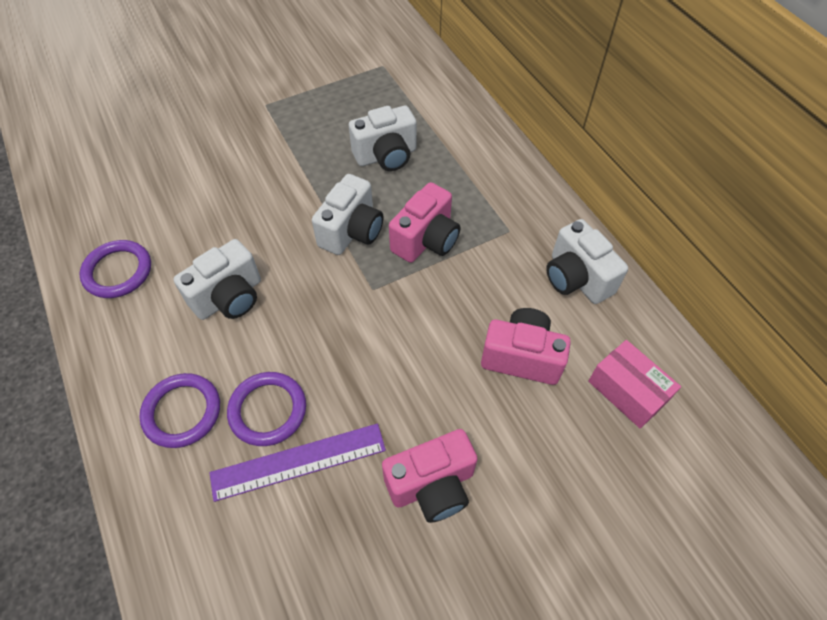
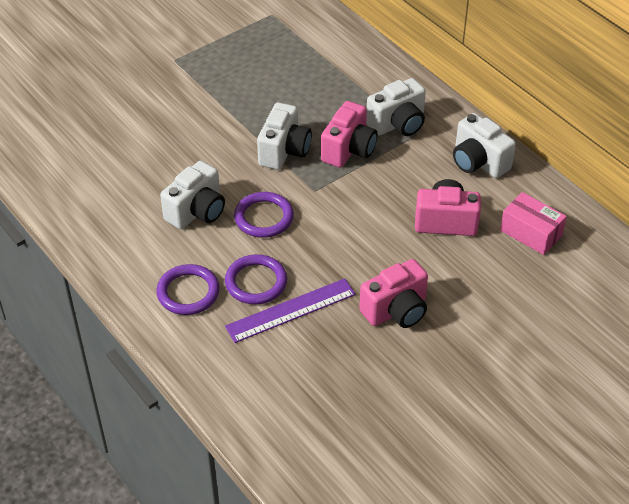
camera: 10 degrees left, 10 degrees down
(118, 271) = (94, 205): purple ring -> purple ring (264, 217)
(386, 156) = (297, 89): white camera -> white camera (398, 124)

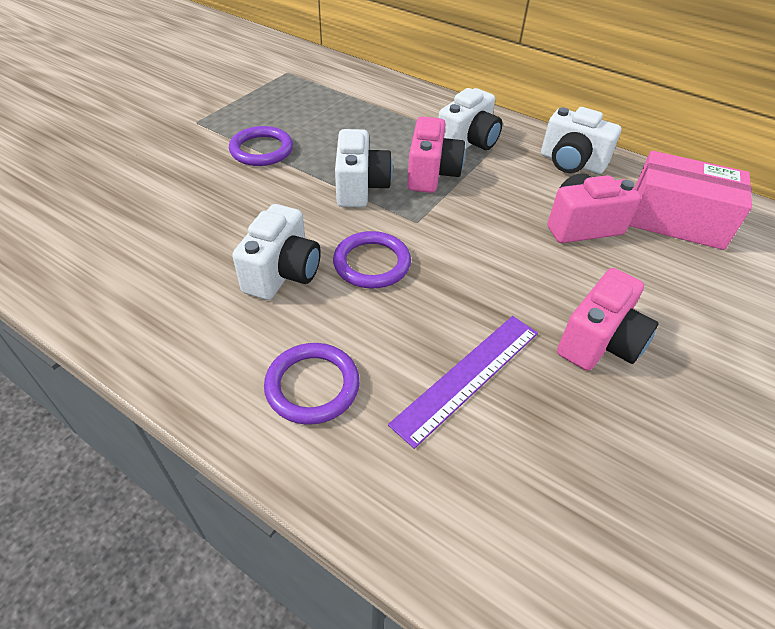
camera: 20 degrees left, 0 degrees up
(256, 282) = (401, 348): purple ring -> purple ring (261, 150)
(531, 233) = (676, 220): pink box -> pink box, size x1.51

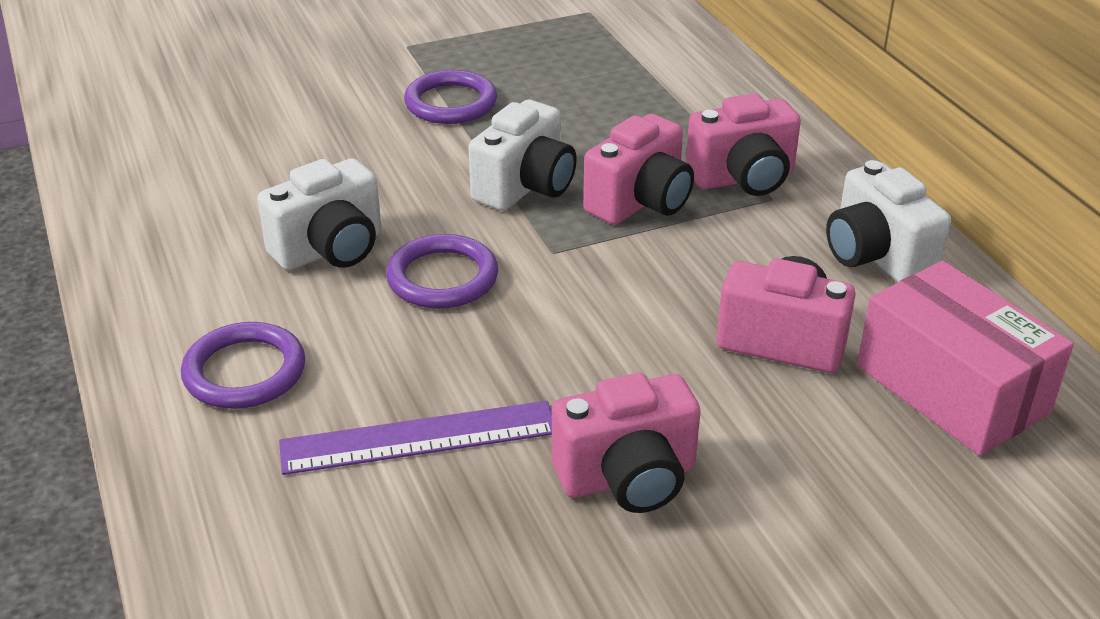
camera: 35 degrees right, 10 degrees down
(468, 143) = (743, 179): white camera -> pink camera

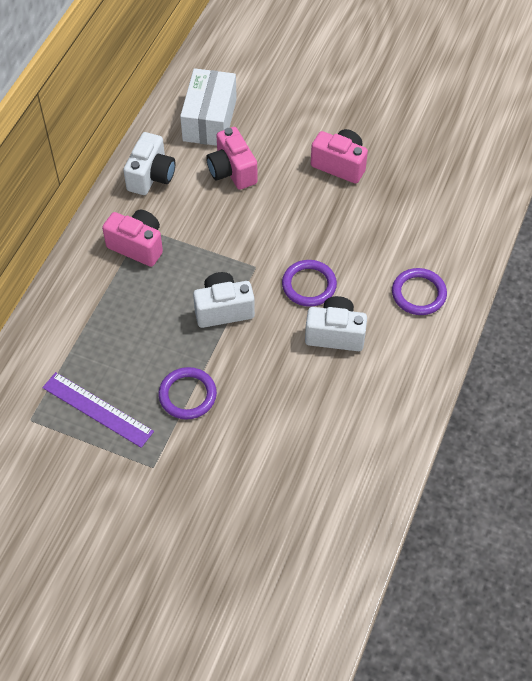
camera: 135 degrees left, 20 degrees up
(419, 438) = (386, 223): purple ruler -> purple ruler (97, 409)
(640, 202) = (192, 265): pink camera -> none
(952, 389) = (209, 120): pink box -> white box

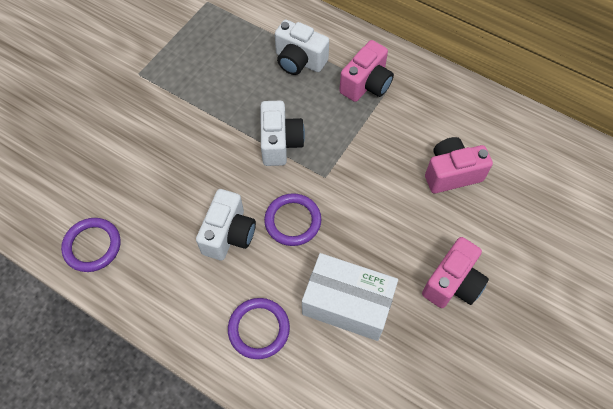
camera: 100 degrees right, 5 degrees up
(97, 409) = (203, 43): purple ruler -> none
(151, 176) = (450, 103): white camera -> white camera (299, 61)
(187, 395) = (197, 104): purple ring -> purple ring (92, 246)
(209, 120) = (526, 163): white box -> white box (347, 304)

